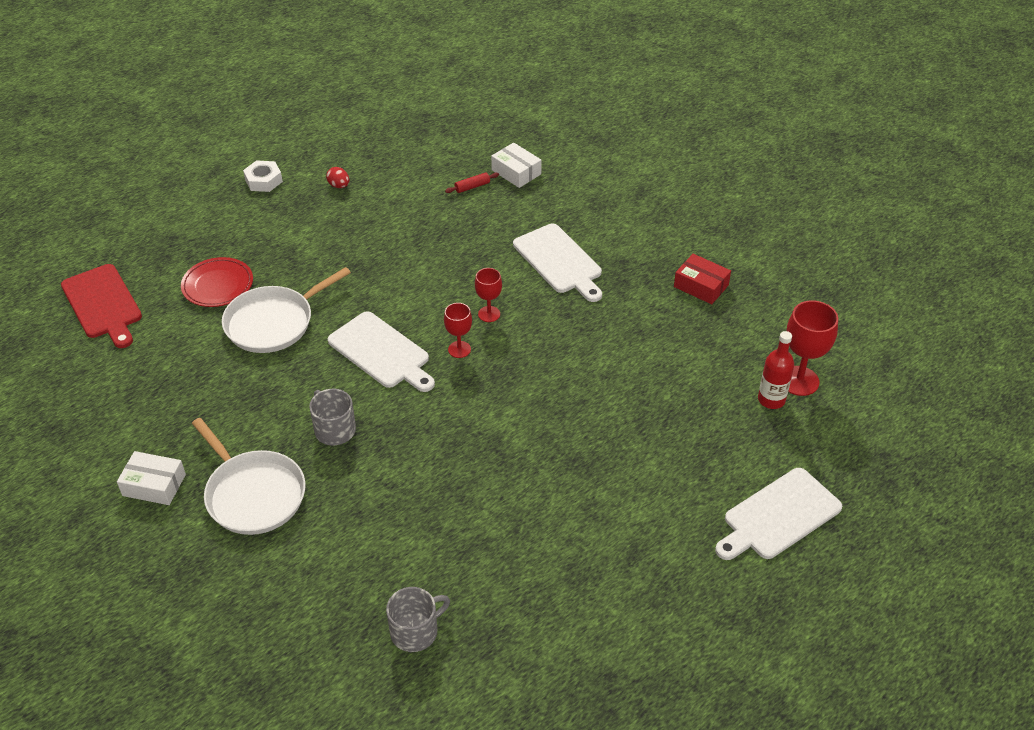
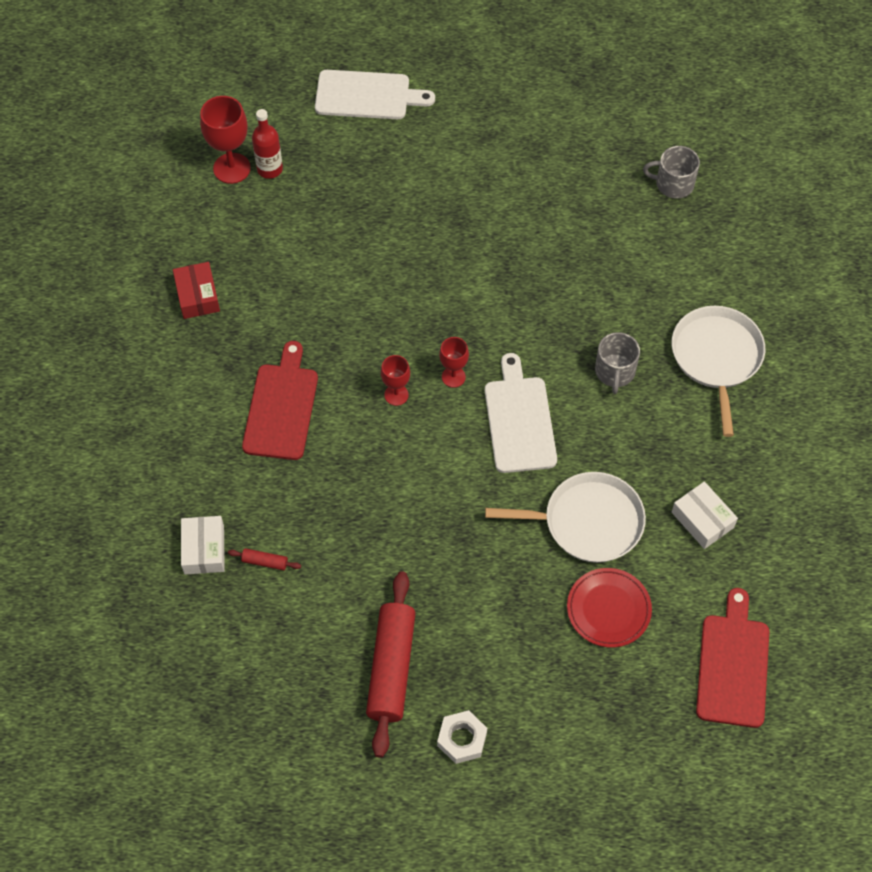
camera: 140 degrees left, 15 degrees up
(154, 485) = (789, 419): white box -> white box (702, 520)
(339, 186) = (391, 668): red egg -> red rolling pin
(559, 261) = (281, 407): white cutting board -> red cutting board

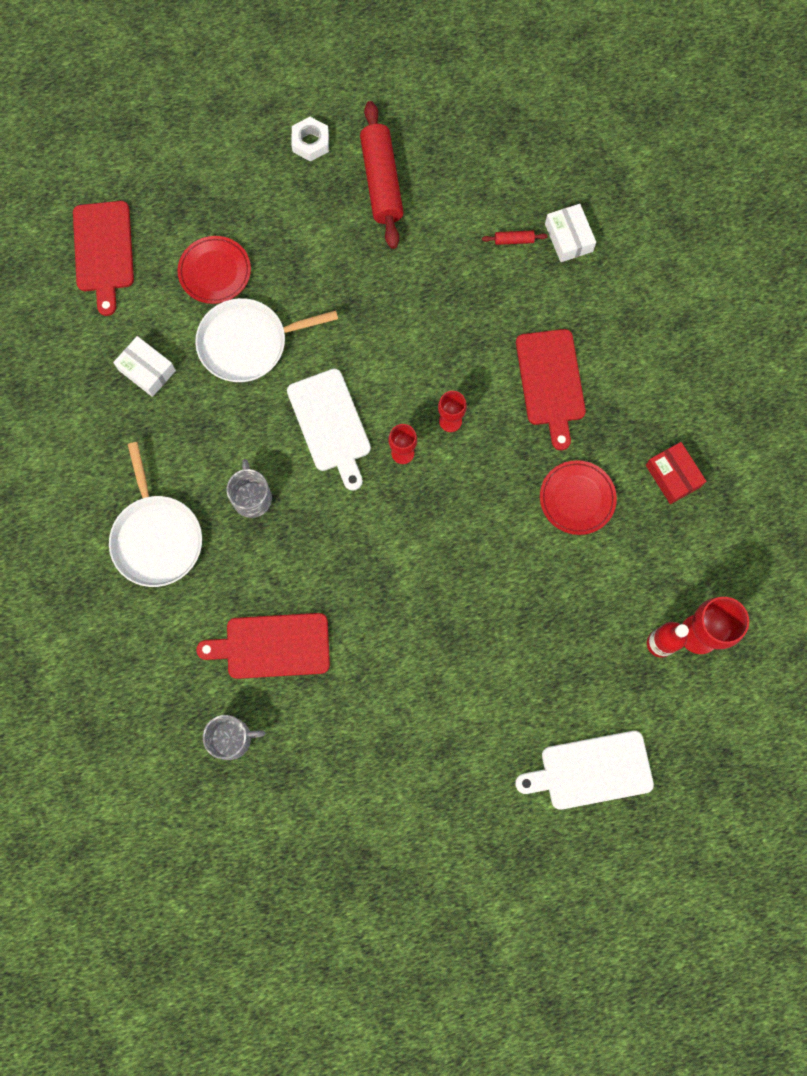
camera: 165 degrees right, 15 degrees up
(297, 298) = (577, 498): none -> red plate
(622, 244) = (272, 646): none -> red cutting board

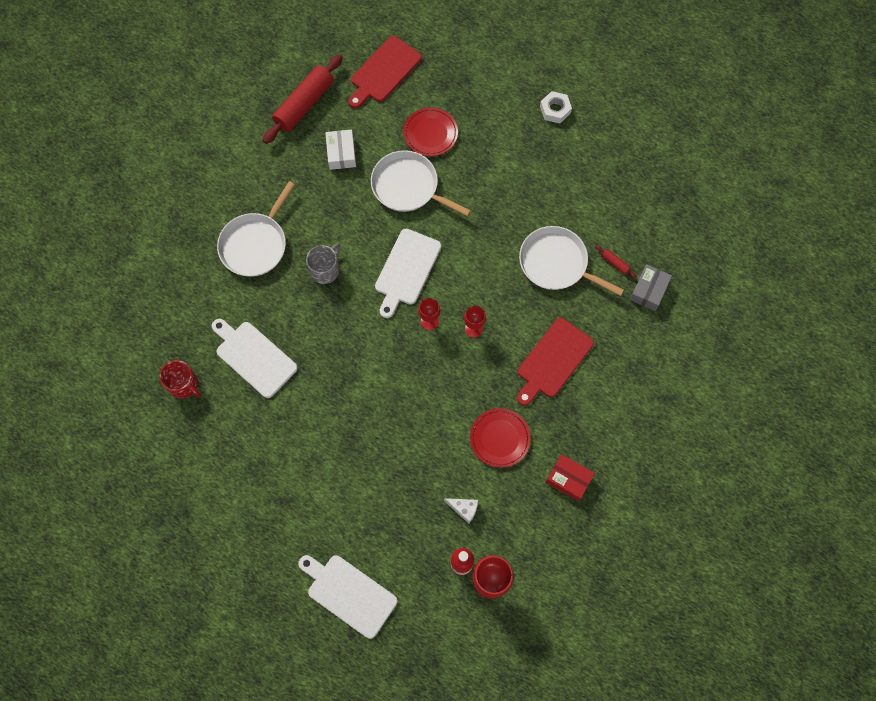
camera: 45 degrees right, 5 degrees down
(232, 738) = (184, 384): grey mug -> red mug
(272, 646) = (254, 357): red cutting board -> white cutting board
(381, 182) = (572, 165): red rolling pin -> red rolling pin (304, 104)
(462, 289) = (556, 263): none -> white pan
(568, 238) = (649, 290): white box -> grey box
(611, 593) = (464, 509): none -> white cheese
(673, 476) = (568, 479): red box -> red box turned 75 degrees counterclockwise

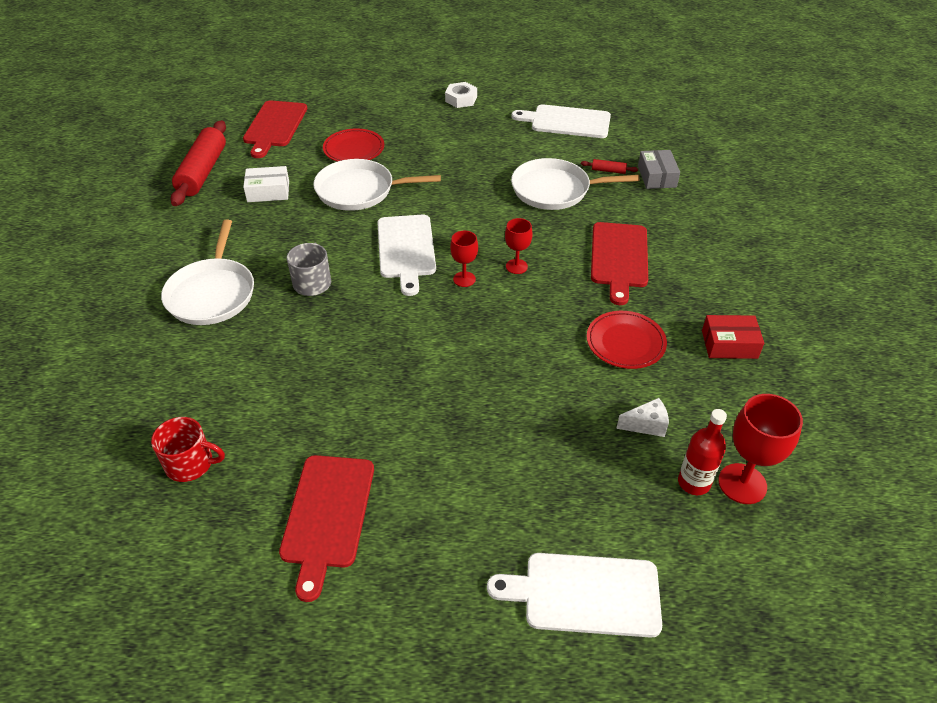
camera: 30 degrees left, 25 degrees down
(241, 464) = (327, 516): none -> red cutting board
(254, 357) = (274, 394): white cutting board -> white cutting board (567, 122)
(341, 153) = (268, 191): white box -> white box turned 60 degrees counterclockwise

